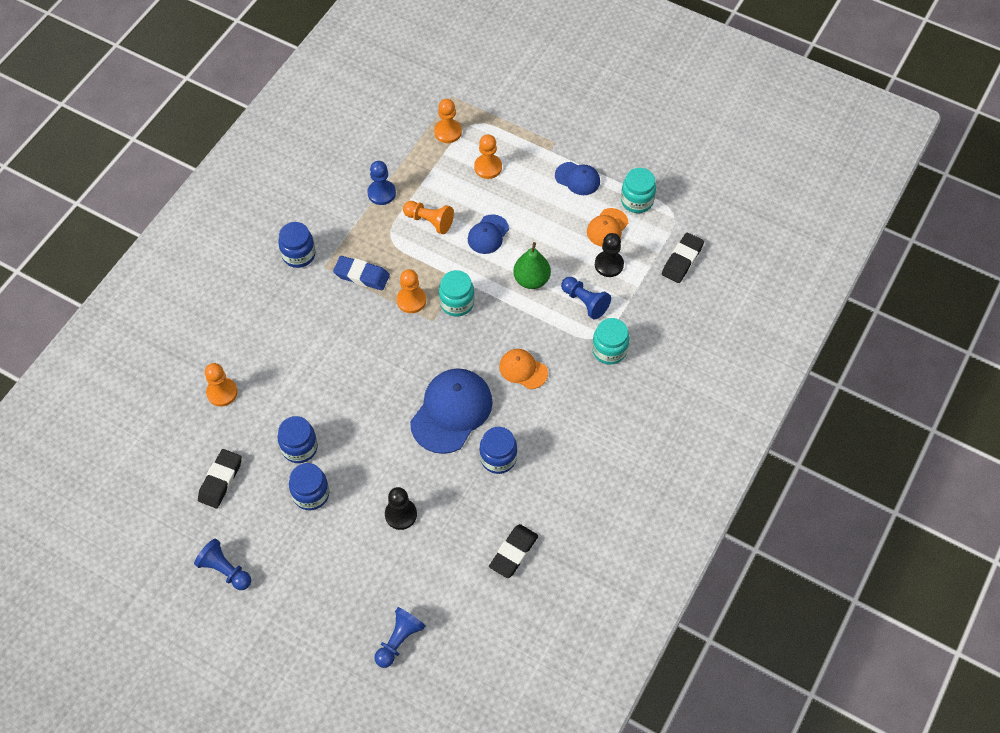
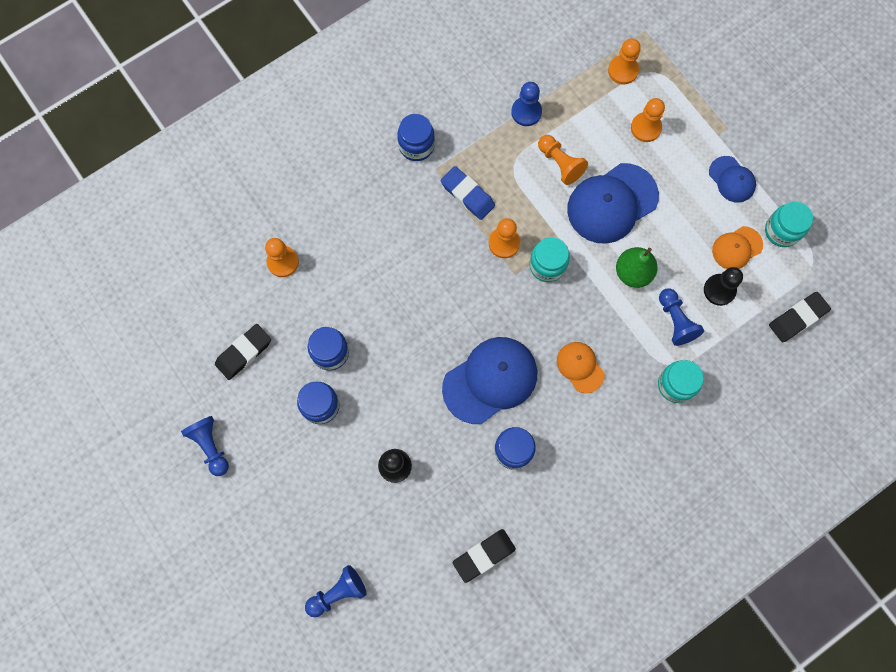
camera: 25 degrees right, 15 degrees up
(488, 234) = (612, 203): blue cap -> blue cap, size x1.84

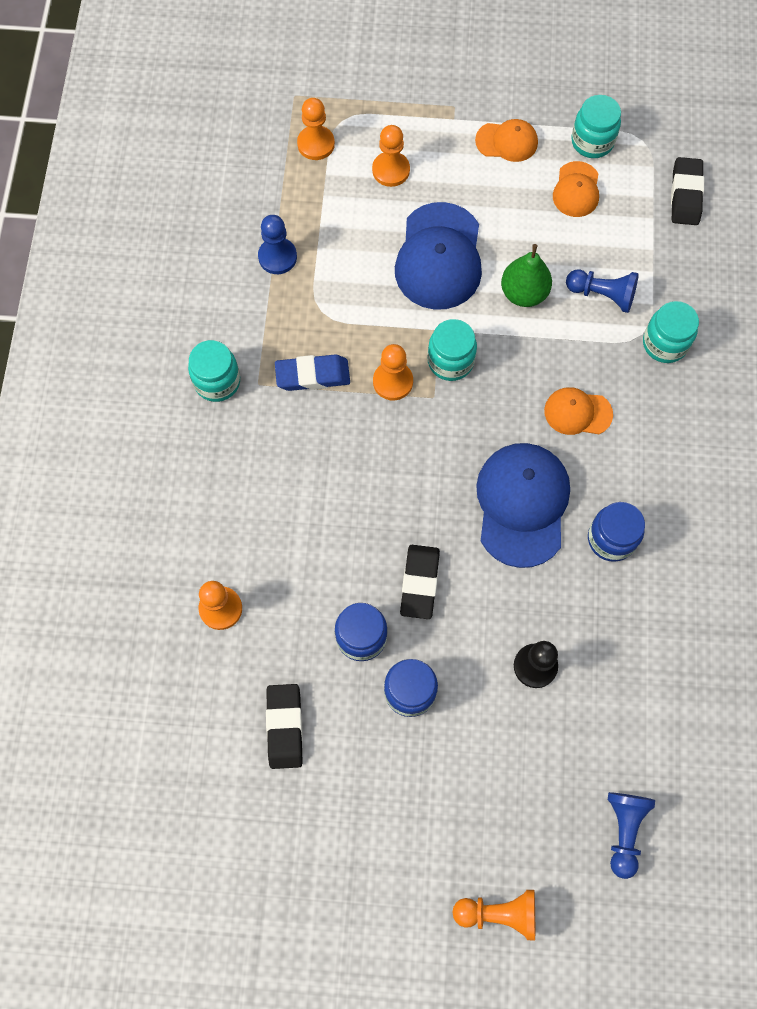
camera: 50 degrees left, 5 degrees down
(210, 446) = (357, 844): blue pawn -> none
(416, 146) = (217, 382): blue jar -> turquoise jar
(484, 555) = (696, 651): black eraser -> black eraser (419, 583)
(560, 163) = (358, 269): orange pawn -> orange pawn (498, 913)
(719, 290) = (604, 235): black pawn -> none
(732, 179) = (507, 141): blue cap -> orange cap

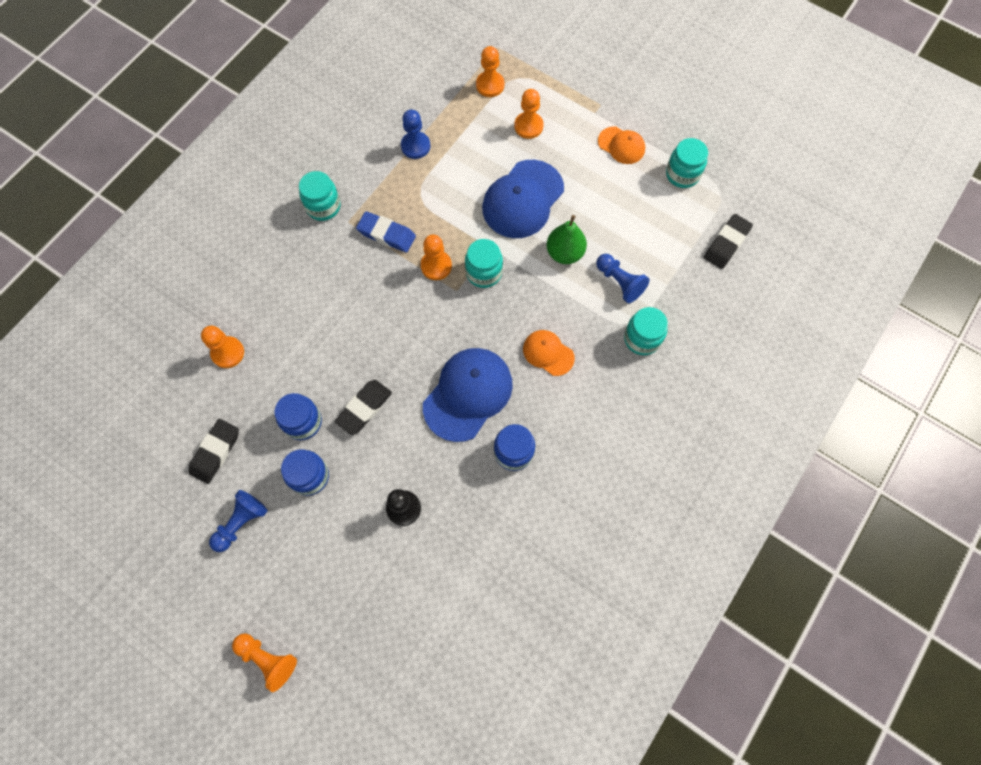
camera: 30 degrees right, 0 degrees up
(576, 190) = (649, 201): orange cap -> none
(624, 830) = (388, 656): blue pawn -> blue pawn (241, 522)

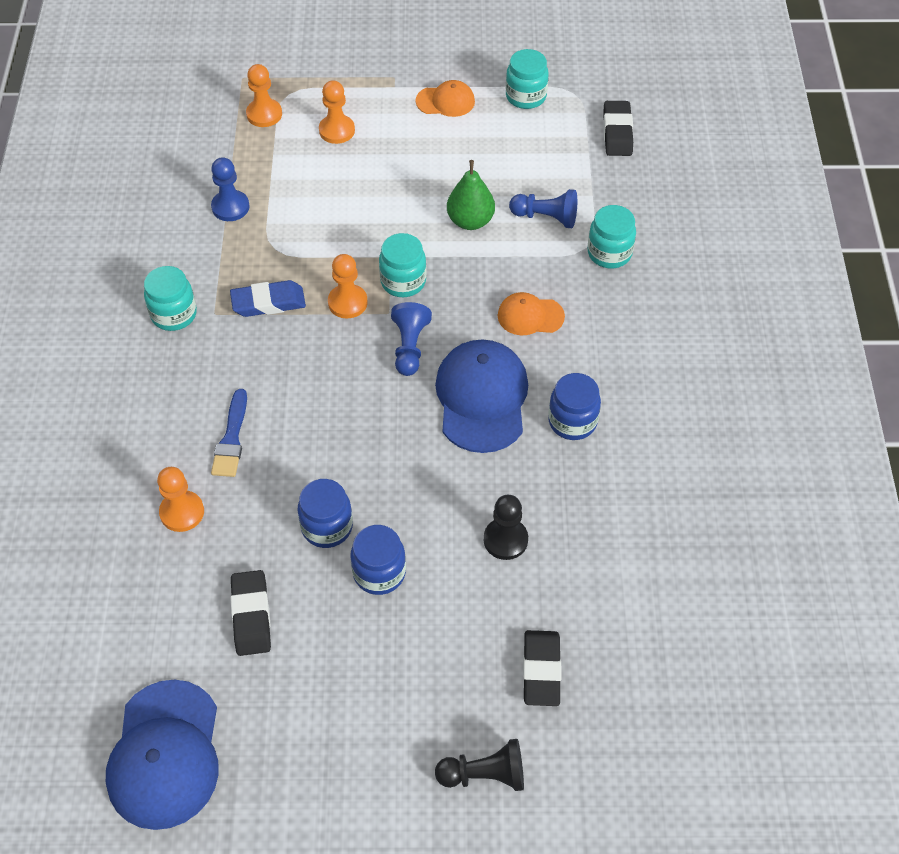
camera: 35 degrees left, 15 degrees down
(241, 522) = (340, 664): blue pawn -> blue pawn (409, 347)
(268, 659) = (484, 774): orange pawn -> black pawn
(293, 320) = (231, 439): none -> blue brush
(364, 408) = (383, 474): black eraser -> black eraser (541, 670)
(523, 199) = (387, 197): blue cap -> blue cap (165, 754)

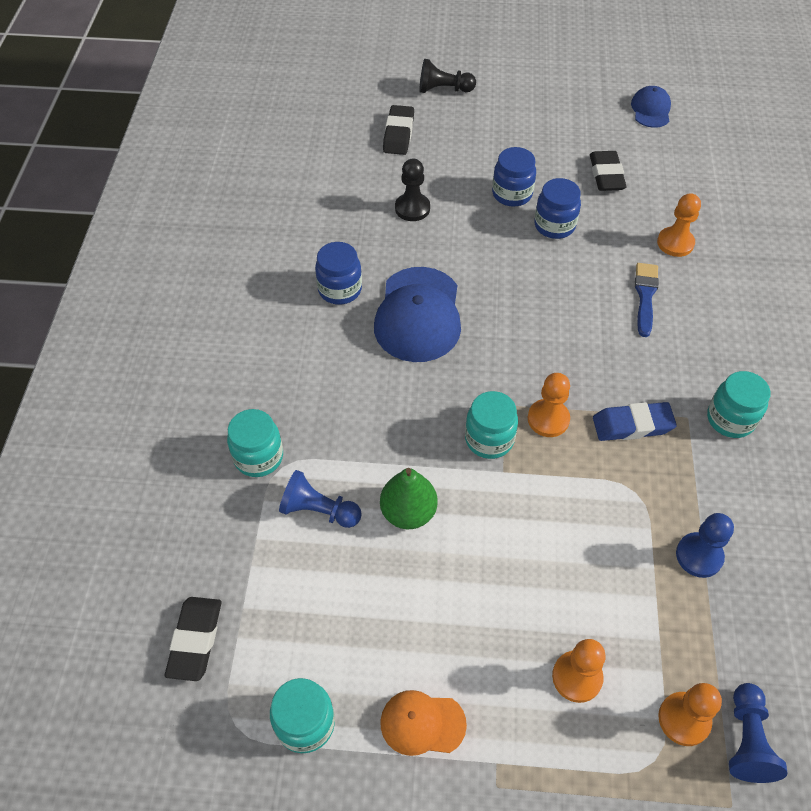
camera: 175 degrees left, 0 degrees up
(165, 754) = (651, 110): blue cap -> blue cap, size x0.54
(409, 347) = (484, 367): blue pawn -> blue pawn (746, 740)
(530, 316) = (359, 390): orange cap -> none

